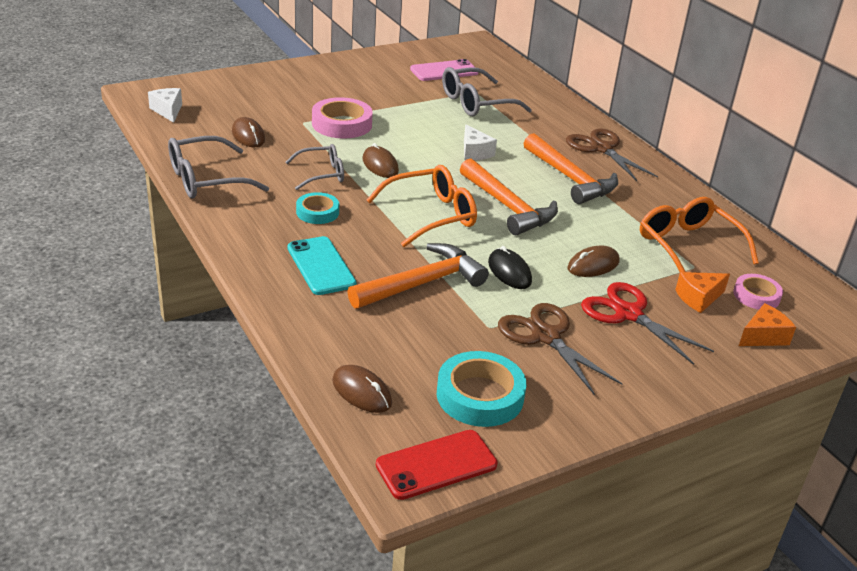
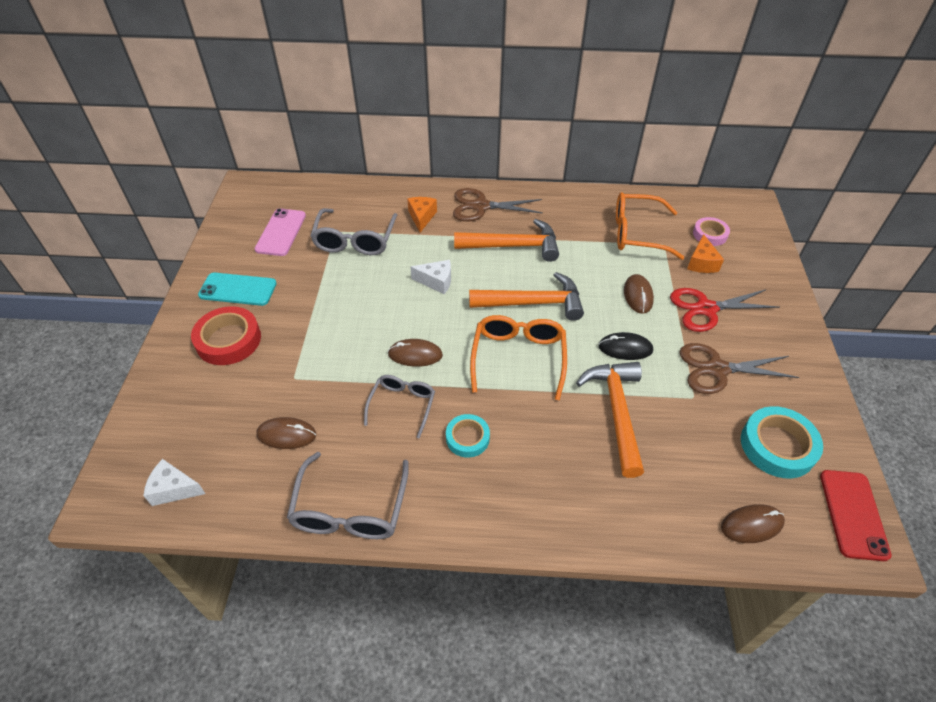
camera: 55 degrees left, 15 degrees up
(311, 87) = (228, 340): none -> red tape
(321, 266) = (558, 474): turquoise phone -> turquoise phone (238, 289)
(342, 124) = (320, 349): pink tape -> none
(763, 336) = (755, 257): orange cheese -> orange cheese (422, 217)

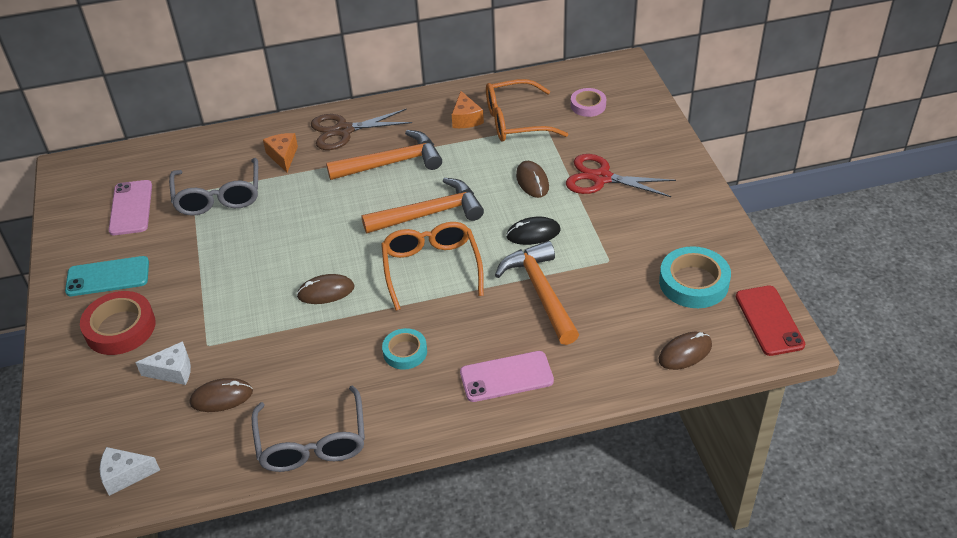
camera: 15 degrees left, 5 degrees down
(402, 405) = (330, 340): grey glasses -> none
(436, 281) = (322, 217): white cheese -> white cheese (173, 371)
(558, 495) = (506, 377): none -> pink phone
(701, 263) = (586, 135): orange cheese -> orange cheese (466, 119)
(706, 309) = (601, 178): red scissors -> red scissors turned 45 degrees clockwise
(717, 369) = (624, 230): brown scissors -> none

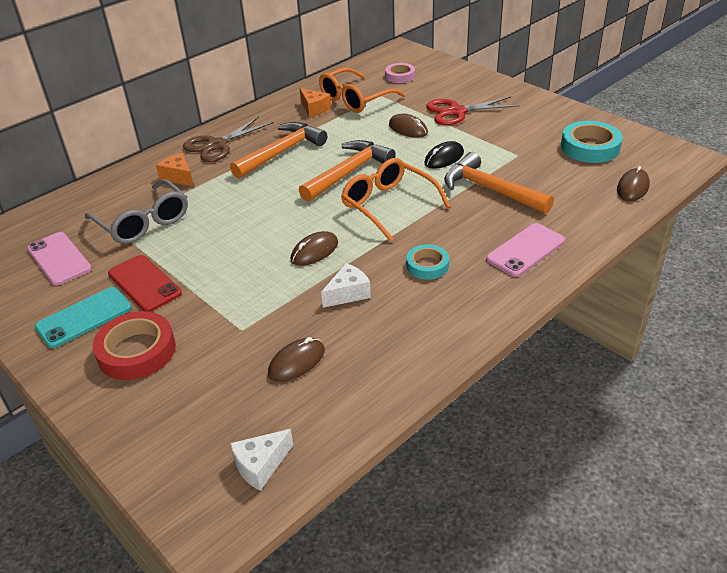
camera: 30 degrees left, 5 degrees down
(173, 371) = (227, 362): white cheese -> white cheese (348, 293)
(312, 443) = (417, 359): grey glasses -> none
(769, 320) = (663, 150): red phone -> red phone (144, 283)

